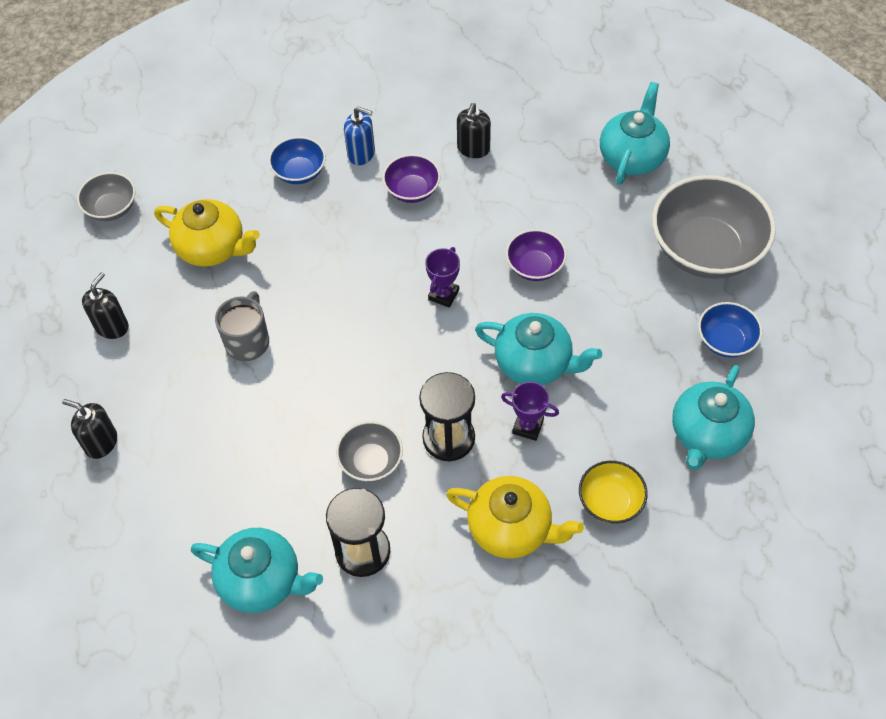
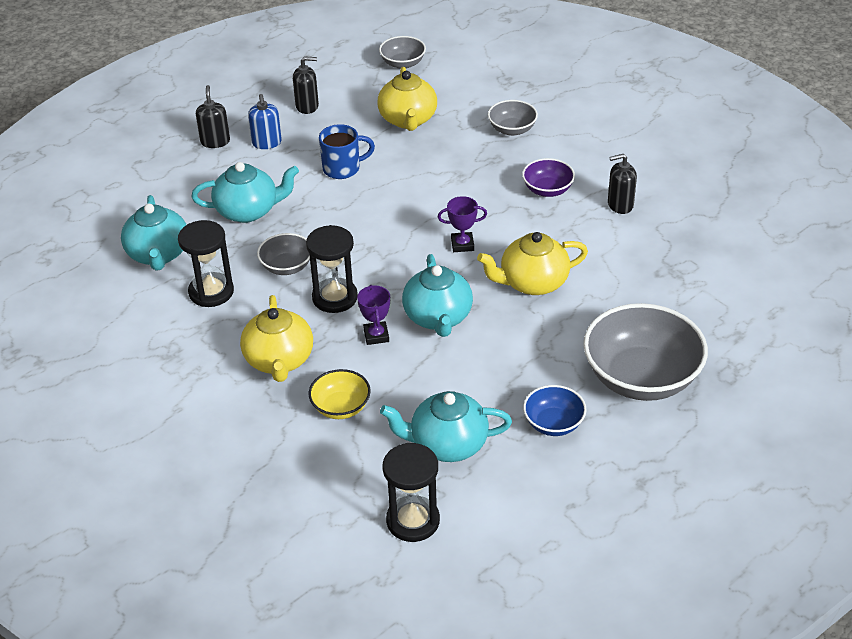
camera: 60 degrees right, 15 degrees down
(248, 341) = (343, 168): grey mug -> blue mug
(299, 172) = (512, 129): blue bowl -> grey bowl
(361, 153) = (558, 151): blue soap dispenser -> blue soap dispenser (267, 143)
(535, 266) = (532, 283): purple bowl -> yellow teapot
(632, 157) = (702, 297): turquoise teapot -> turquoise teapot (248, 211)
(788, 506) = (413, 521): none -> black hourglass

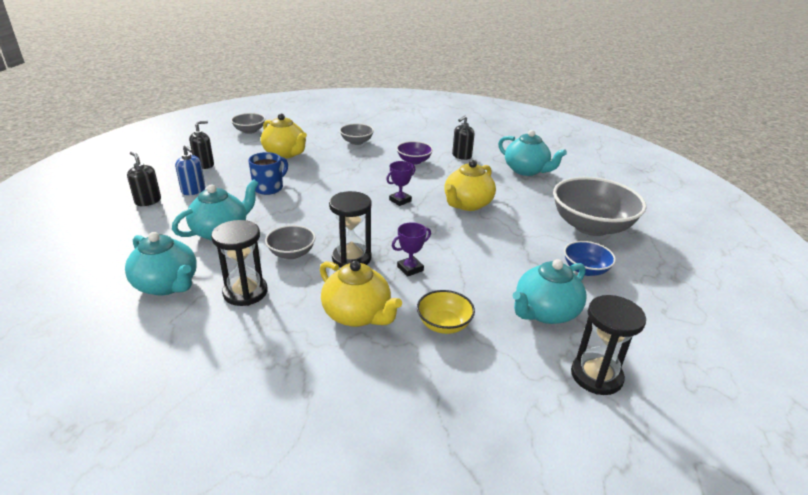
camera: 40 degrees left, 10 degrees down
(376, 335) = (410, 268): purple trophy -> purple trophy turned 75 degrees counterclockwise
(438, 317) = (437, 242): turquoise teapot -> turquoise teapot (526, 170)

